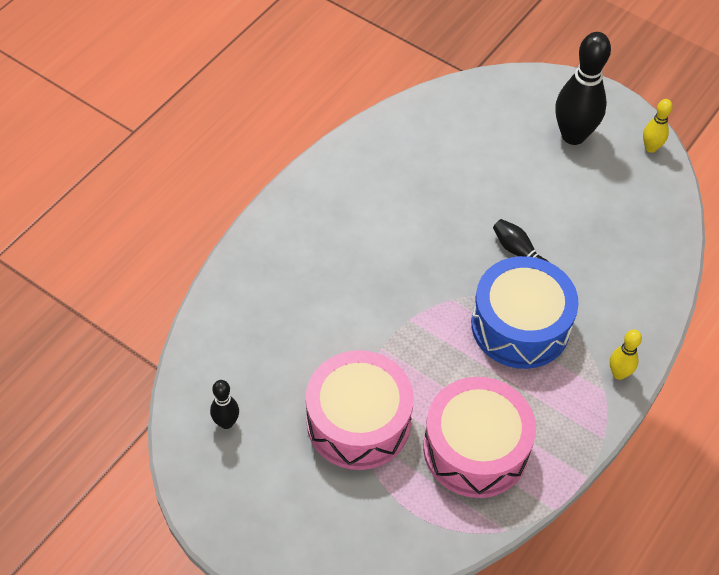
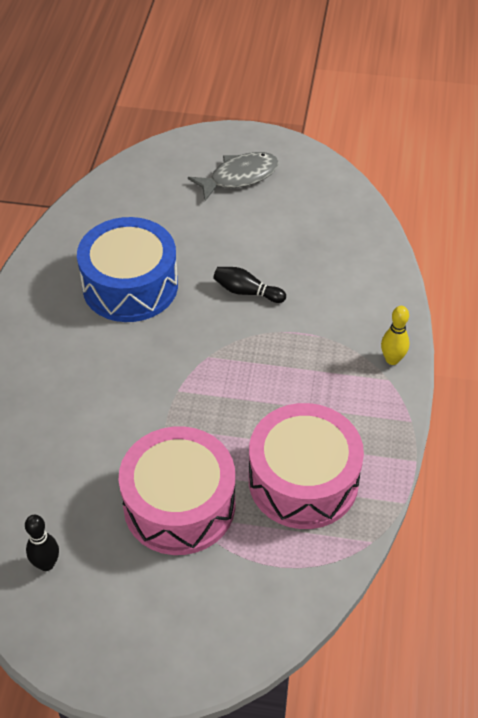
camera: 25 degrees left, 5 degrees down
(520, 325) = (283, 354): blue drum -> blue drum (130, 285)
(573, 135) = (239, 177): black bowling pin -> grey fish
(651, 148) = (311, 163): yellow bowling pin -> none

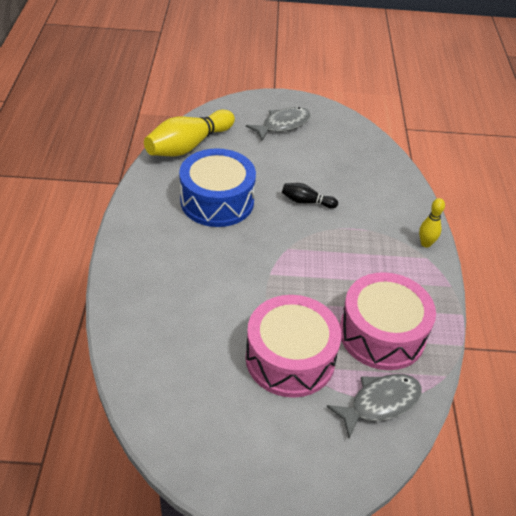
camera: 10 degrees left, 5 degrees down
(46, 564) = (192, 412): black bowling pin -> none
(108, 204) = (188, 146): none -> yellow bowling pin
(279, 570) = (380, 403): none -> grey fish

